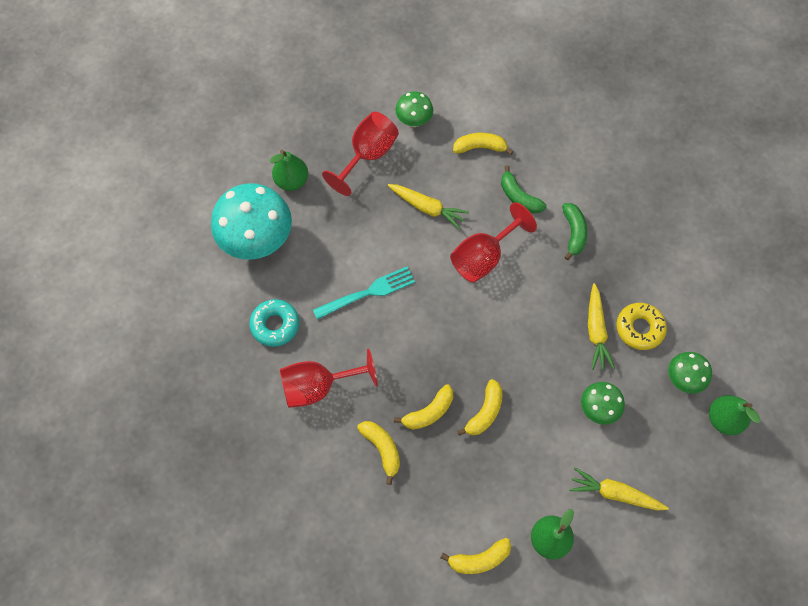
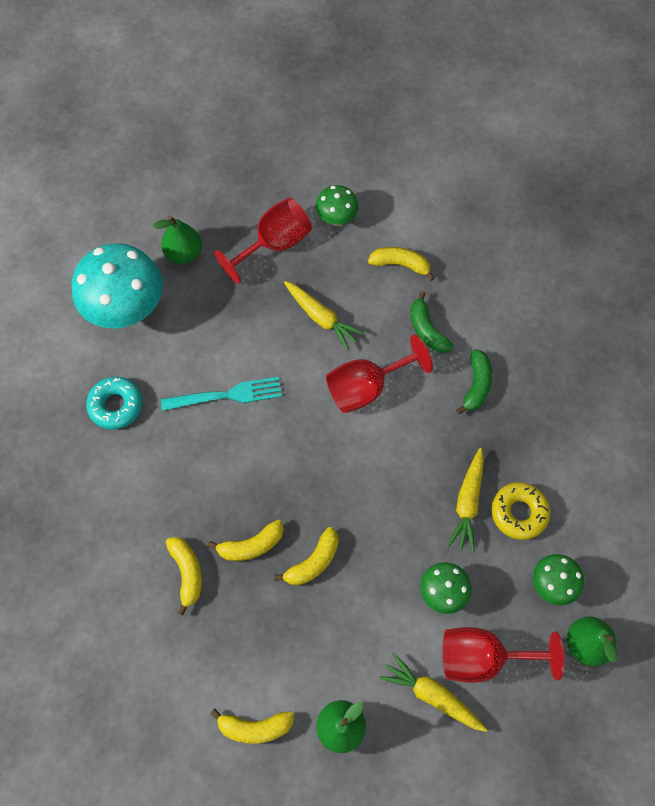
camera: 15 degrees right, 0 degrees up
(319, 386) = (141, 485): red goblet -> red goblet (483, 657)

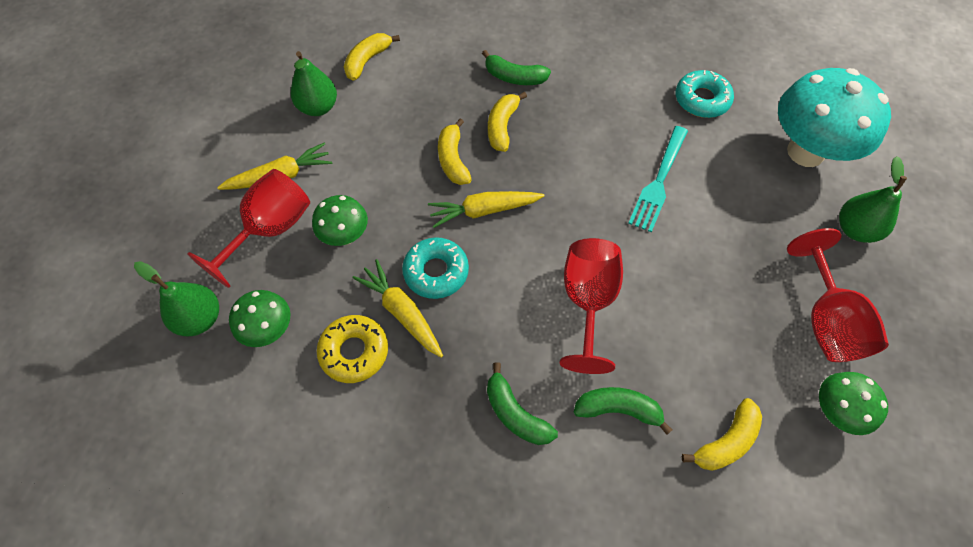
camera: 125 degrees right, 5 degrees down
(187, 572) = (514, 77): yellow banana -> green banana
(321, 318) = (699, 310): yellow carrot -> yellow carrot (484, 211)
(420, 502) = (436, 272): none -> turquoise donut

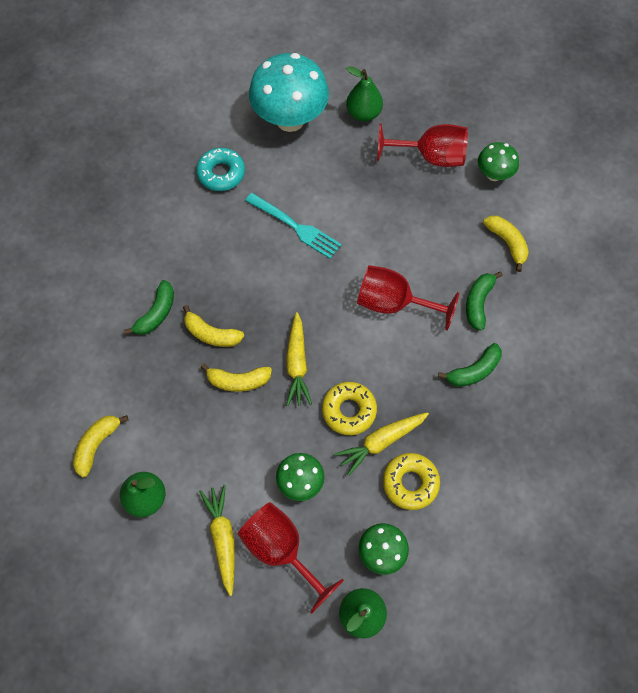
camera: 80 degrees left, 5 degrees up
(367, 61) = (97, 444): yellow banana -> yellow banana turned 75 degrees clockwise
(436, 272) = (349, 410): turquoise donut -> yellow donut

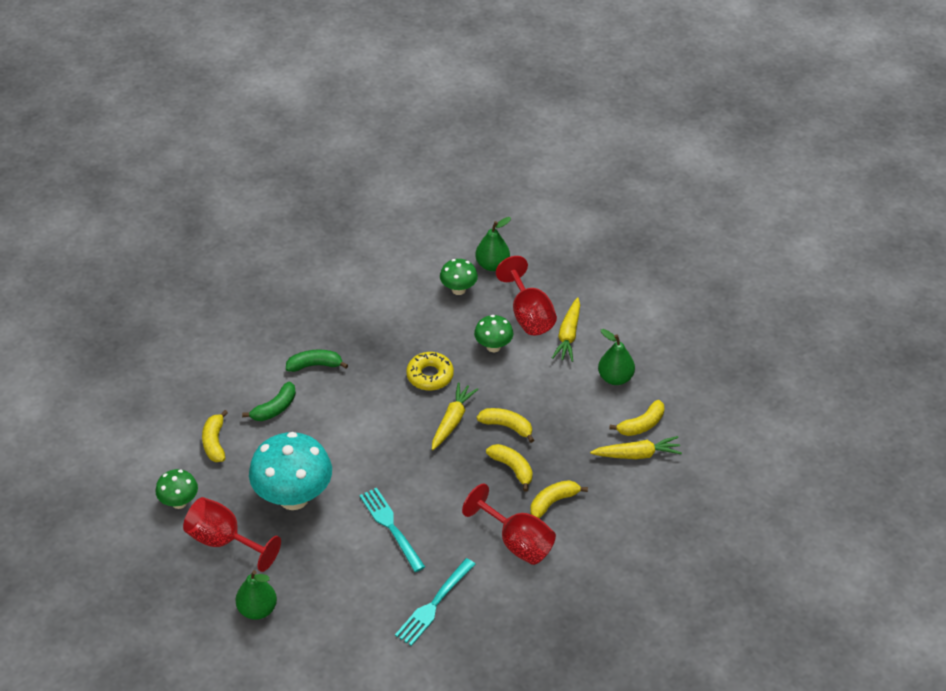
camera: 155 degrees left, 20 degrees down
(156, 313) = (553, 502): green banana -> yellow banana
(221, 173) = (434, 604): turquoise donut -> turquoise fork
(290, 119) = (335, 633): turquoise mushroom -> turquoise mushroom (293, 497)
(381, 441) = (417, 348): yellow carrot -> yellow carrot (637, 454)
(394, 303) = (344, 434): red goblet -> red goblet (516, 542)
(410, 482) = (412, 318): yellow donut -> none

